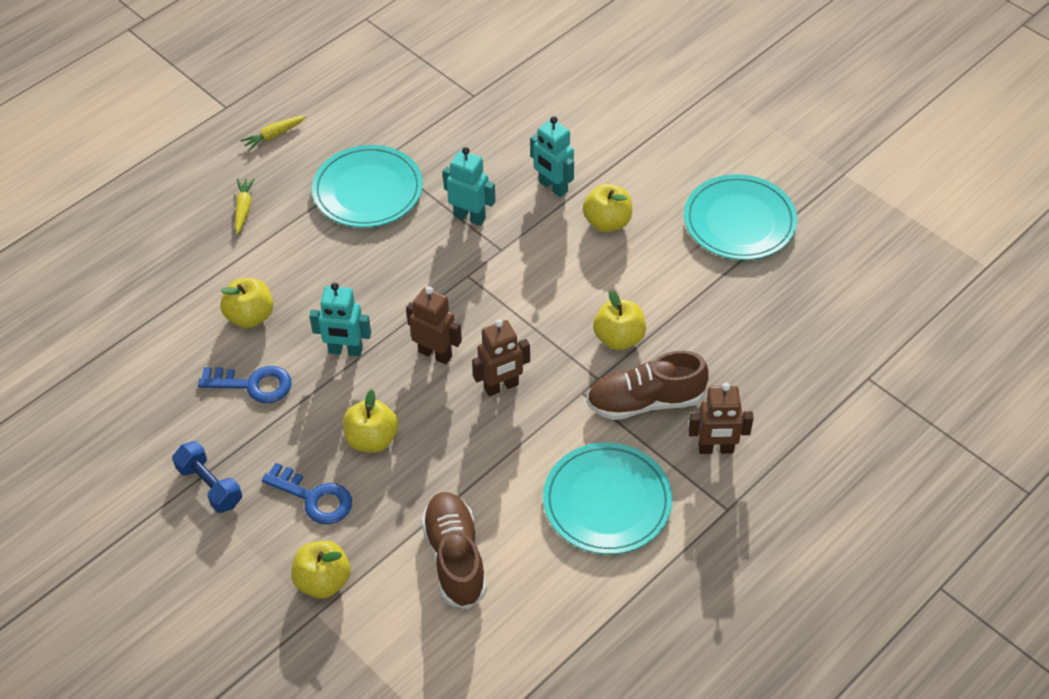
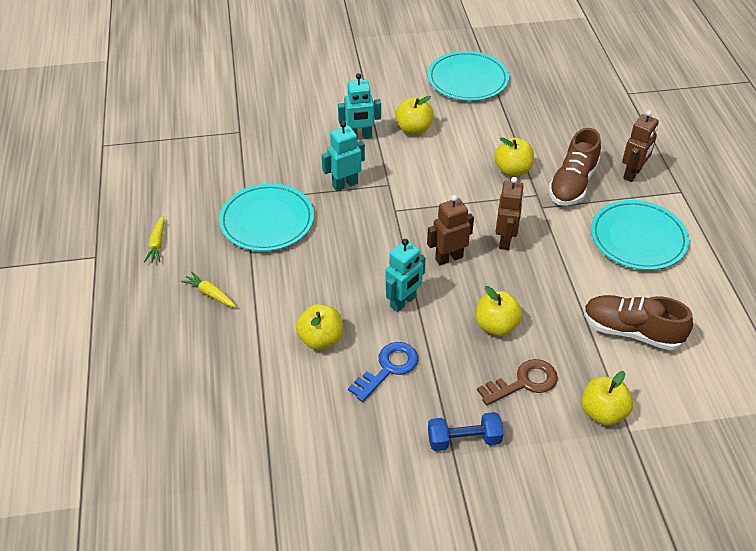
camera: 55 degrees left, 5 degrees down
(314, 498) = (523, 382): blue key -> brown key

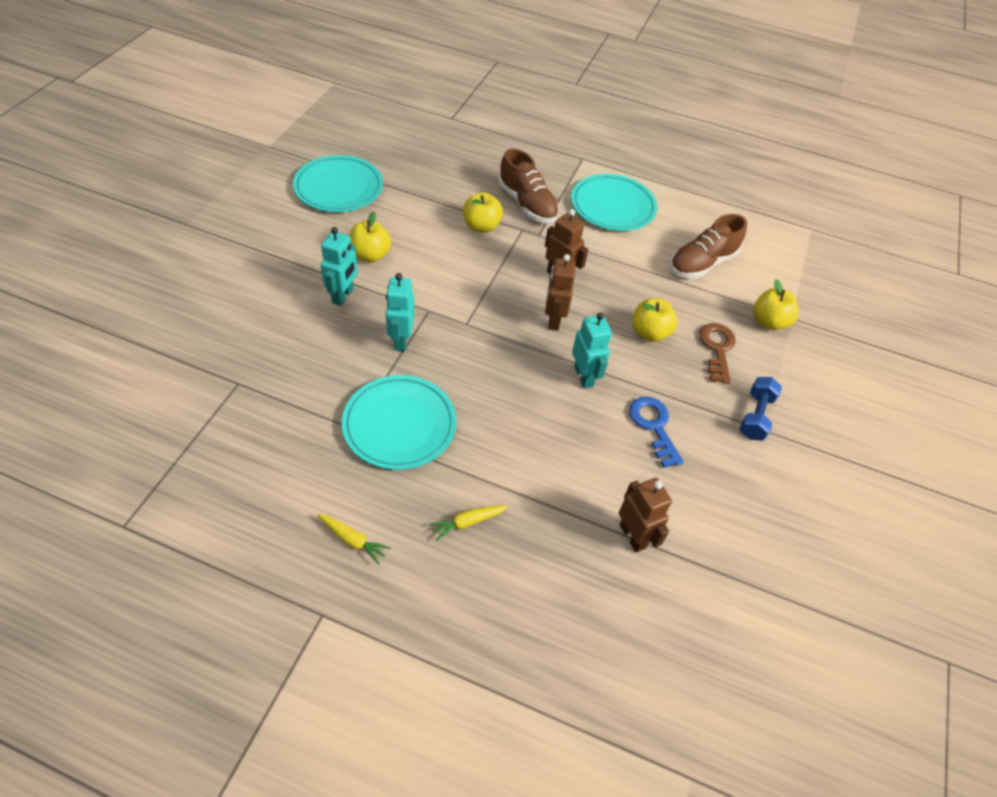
camera: 65 degrees left, 5 degrees up
(321, 339) = (590, 458): yellow apple -> none
(632, 174) = (543, 169): brown robot -> brown robot (632, 536)

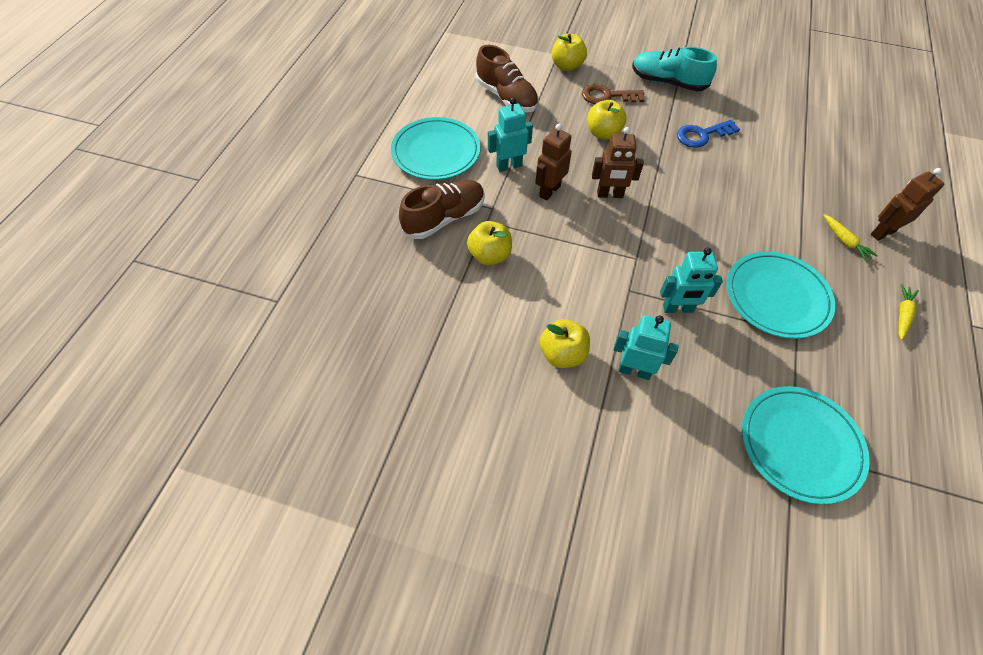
camera: 90 degrees left, 5 degrees up
(339, 187) = (444, 410): turquoise plate -> turquoise plate (800, 445)
(584, 376) = (668, 174): turquoise robot -> turquoise robot (509, 166)
(632, 536) = (804, 150): brown robot -> brown robot (882, 232)
(755, 416) = (668, 82): blue dumbbell -> turquoise shoe

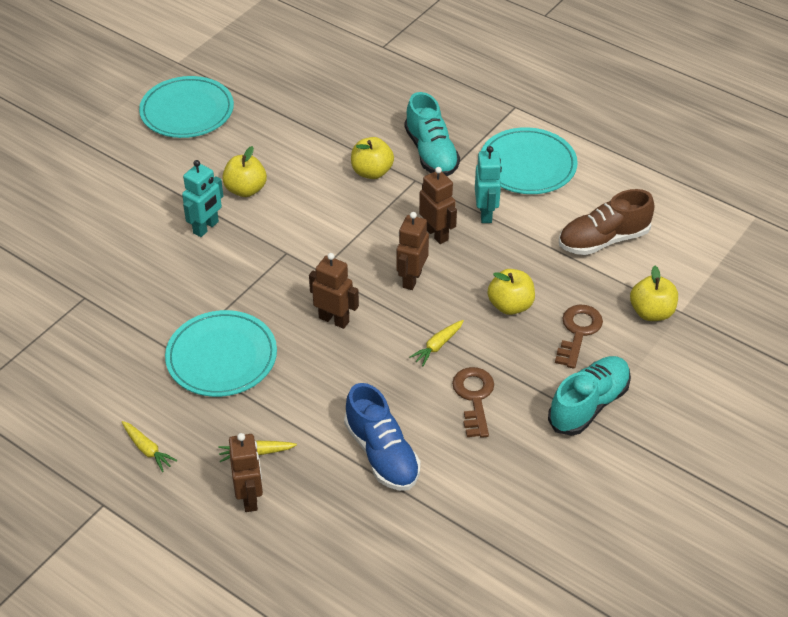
camera: 110 degrees right, 10 degrees down
(444, 218) = (431, 153): brown shoe -> turquoise shoe
(668, 164) = (437, 346): none -> yellow carrot
(677, 309) = (249, 278): turquoise robot -> none
(684, 232) = (334, 319): none -> brown robot
(702, 135) = (474, 398): blue key -> brown key
(786, 171) = (382, 454): none -> blue shoe
(800, 445) = (83, 303): turquoise plate -> turquoise plate (187, 111)

